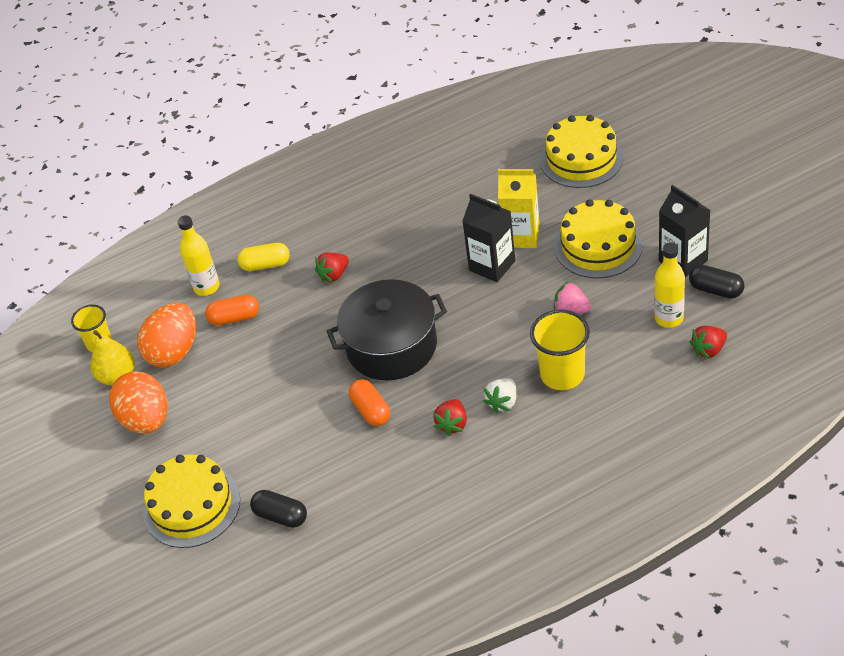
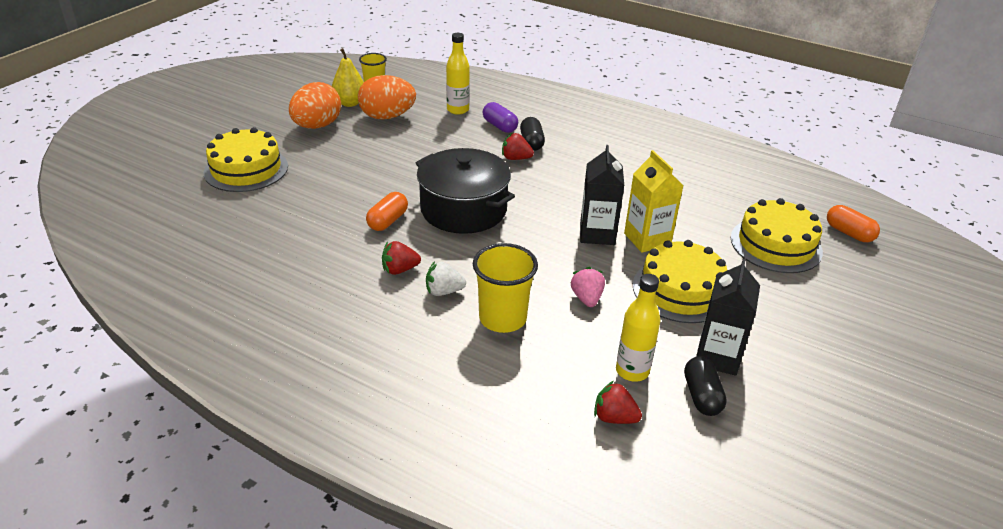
camera: 50 degrees right, 10 degrees down
(234, 318) = (437, 130): orange capsule -> orange capsule (849, 233)
(265, 265) = (499, 126): yellow capsule -> purple capsule
(281, 516) = (254, 212): black capsule -> black capsule (531, 143)

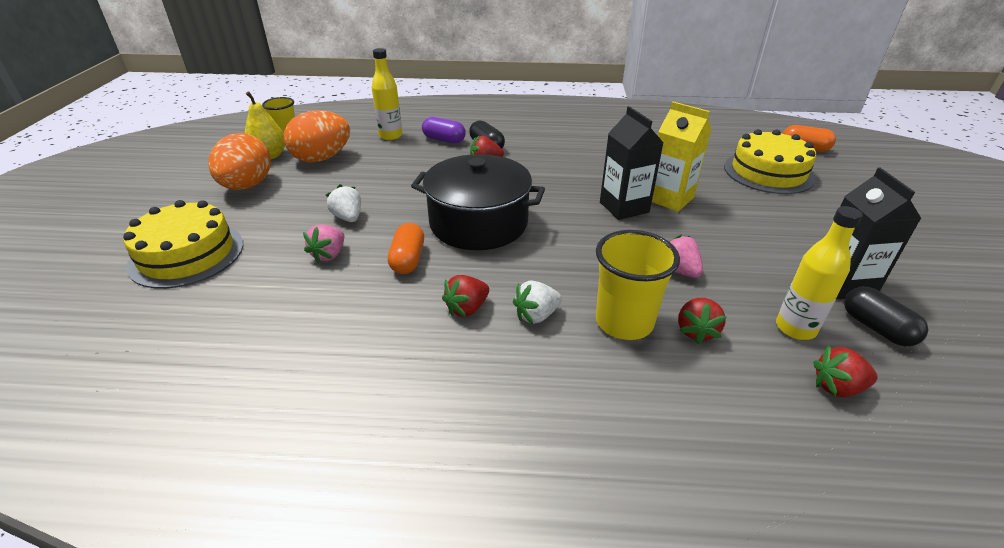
camera: 25 degrees left, 0 degrees up
(336, 199) = (329, 255): none -> pink strawberry
(370, 174) = (348, 218): none -> white strawberry
(550, 344) = (696, 331): none -> red strawberry
(681, 290) = (745, 234): yellow cake -> none

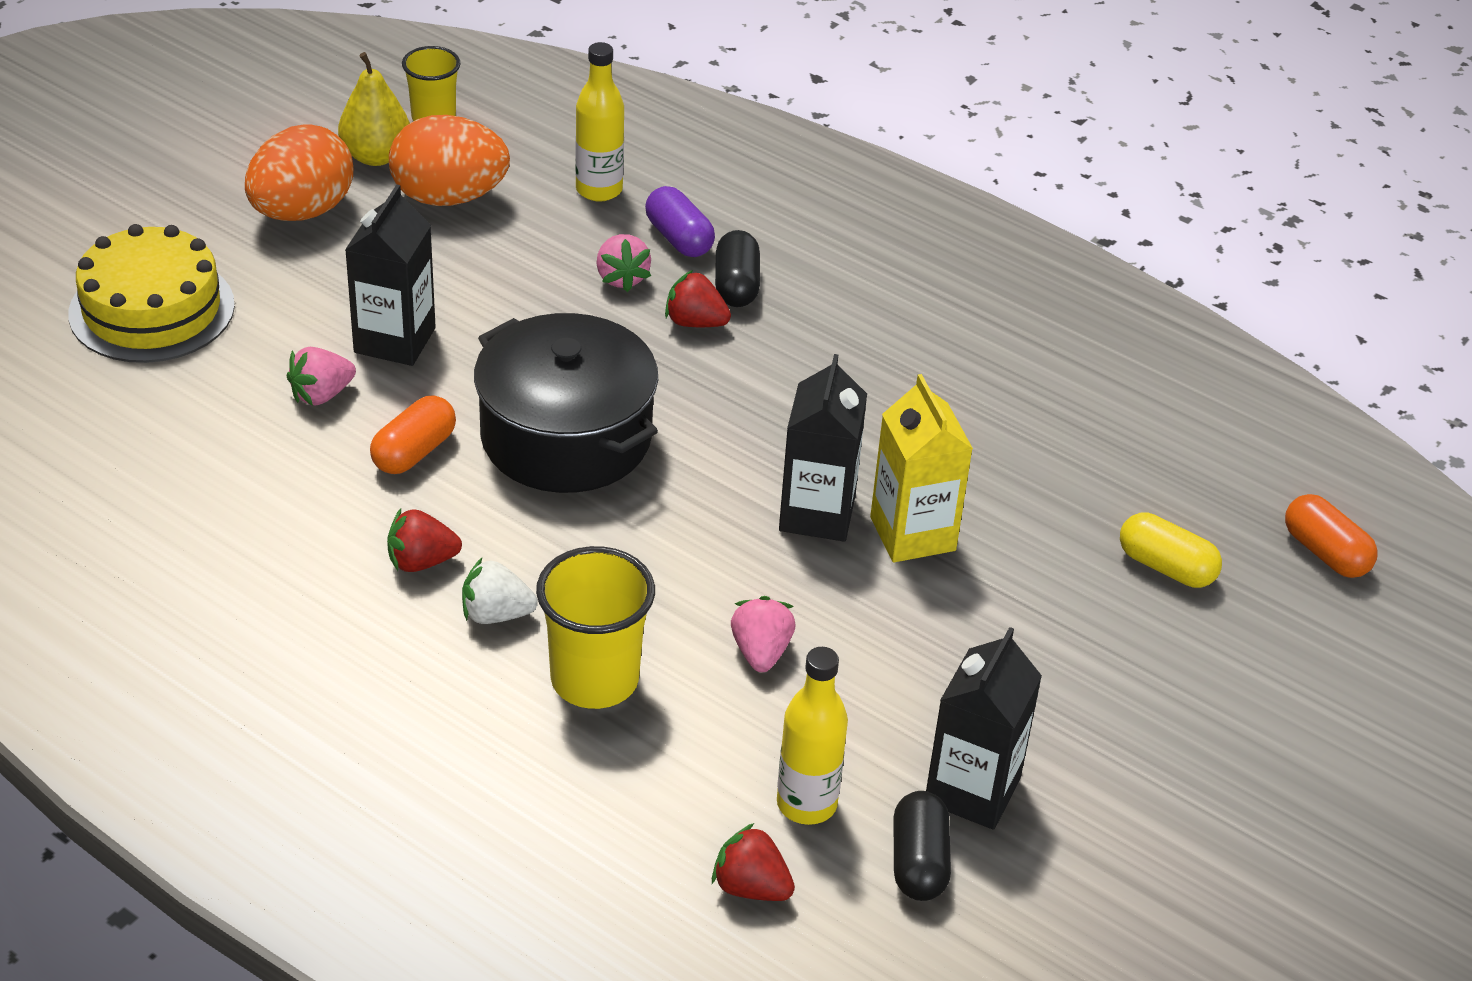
camera: 30 degrees right, 5 degrees up
(348, 218) = (395, 340): white strawberry -> black carton
(435, 159) = (621, 278): none -> pink strawberry
(696, 331) = (671, 738): red strawberry -> none
(768, 172) = (1166, 567): yellow cake -> yellow capsule

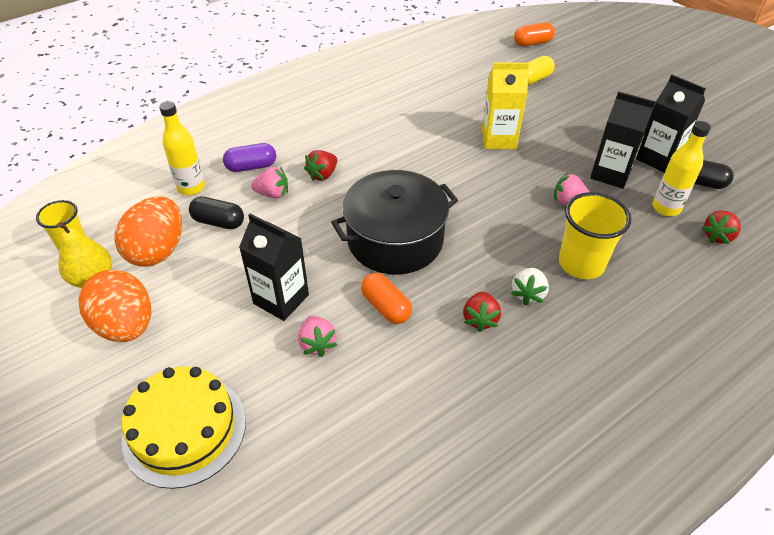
camera: 70 degrees left, 5 degrees up
(736, 285) = (300, 155): black capsule -> black capsule (219, 222)
(817, 514) = (478, 164): black carton -> black carton (610, 174)

